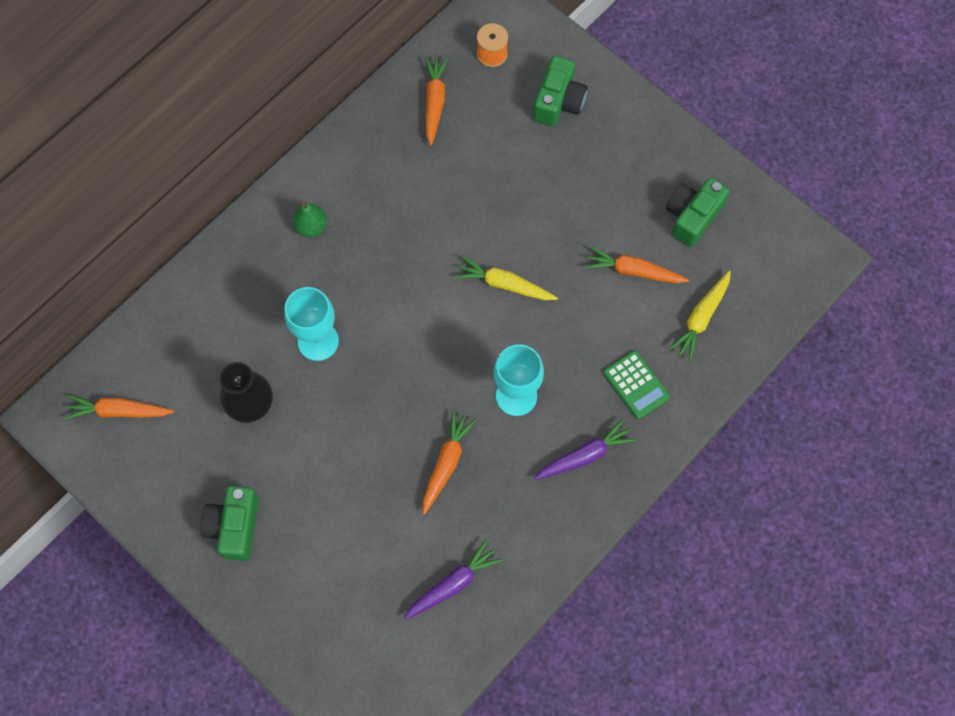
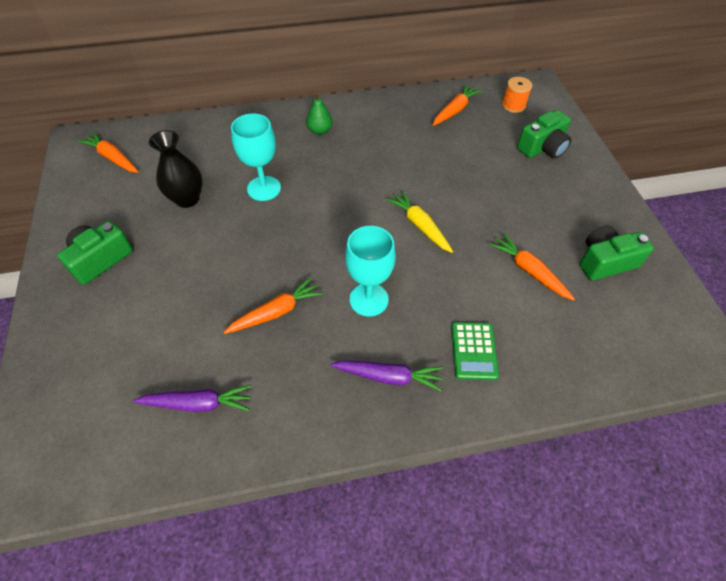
camera: 35 degrees right, 15 degrees down
(701, 318) = (567, 335): yellow carrot -> none

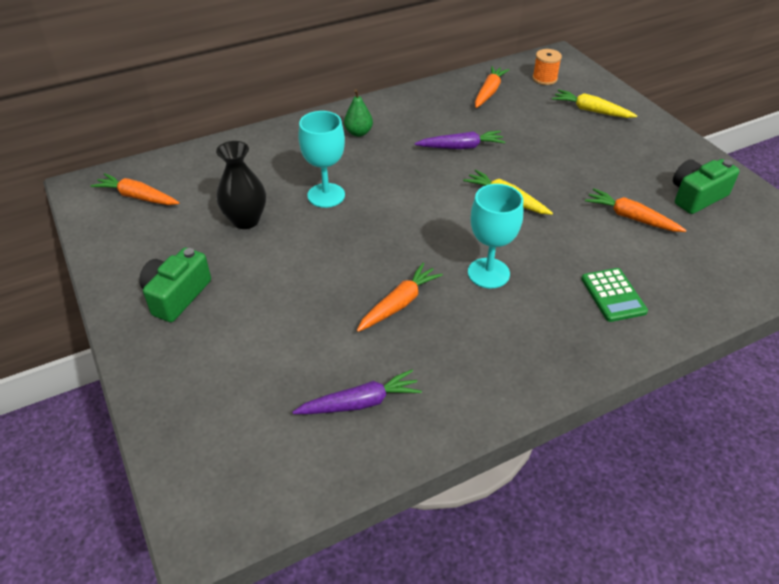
camera: 15 degrees left, 10 degrees down
(388, 377) = (542, 335): purple carrot -> purple carrot (461, 147)
(543, 147) = (591, 110): green camera -> yellow carrot

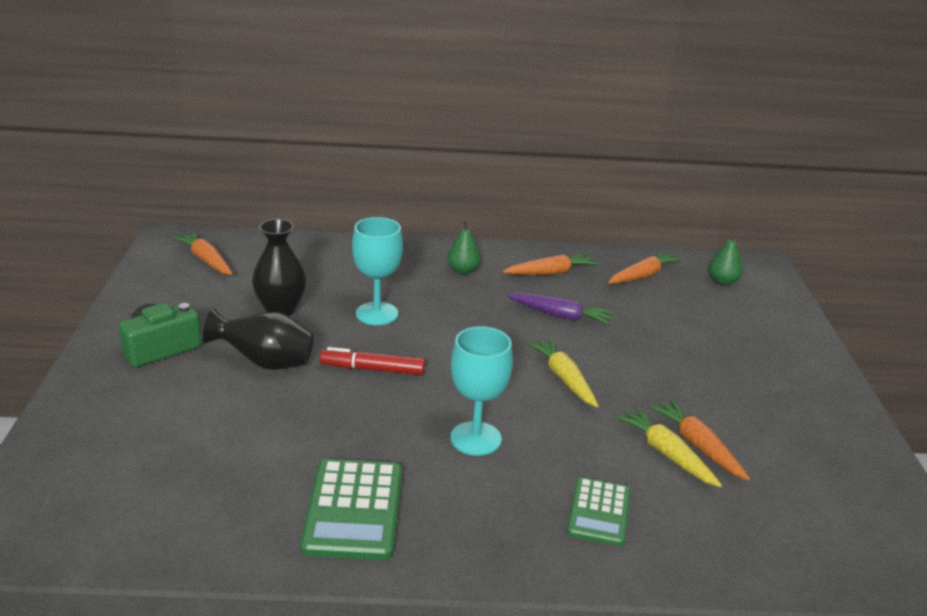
camera: 25 degrees right, 15 degrees down
(277, 274) = (265, 363): none -> black vase
(360, 403) = (231, 500): purple carrot -> none
(366, 246) = (372, 369): none -> red marker
(399, 304) = (355, 431): orange carrot -> orange carrot (550, 273)
(455, 368) = (354, 510): none -> green calculator
(544, 79) = (723, 281): orange spool -> green pear
(591, 110) = (751, 327): yellow carrot -> yellow carrot (666, 454)
(696, 196) = (806, 453): green camera -> none

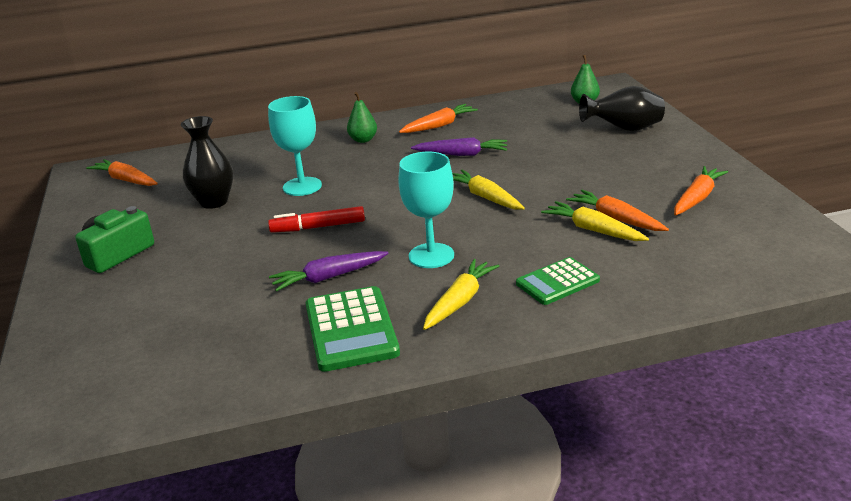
camera: 10 degrees left, 0 degrees up
(265, 363) = (219, 243): black vase -> black vase (624, 129)
(358, 436) = (329, 277): none -> purple carrot
(482, 507) = (460, 301): none -> yellow carrot
(599, 512) = (557, 282): green calculator -> green calculator turned 60 degrees clockwise
(643, 276) = (517, 112): orange carrot -> orange carrot (697, 198)

